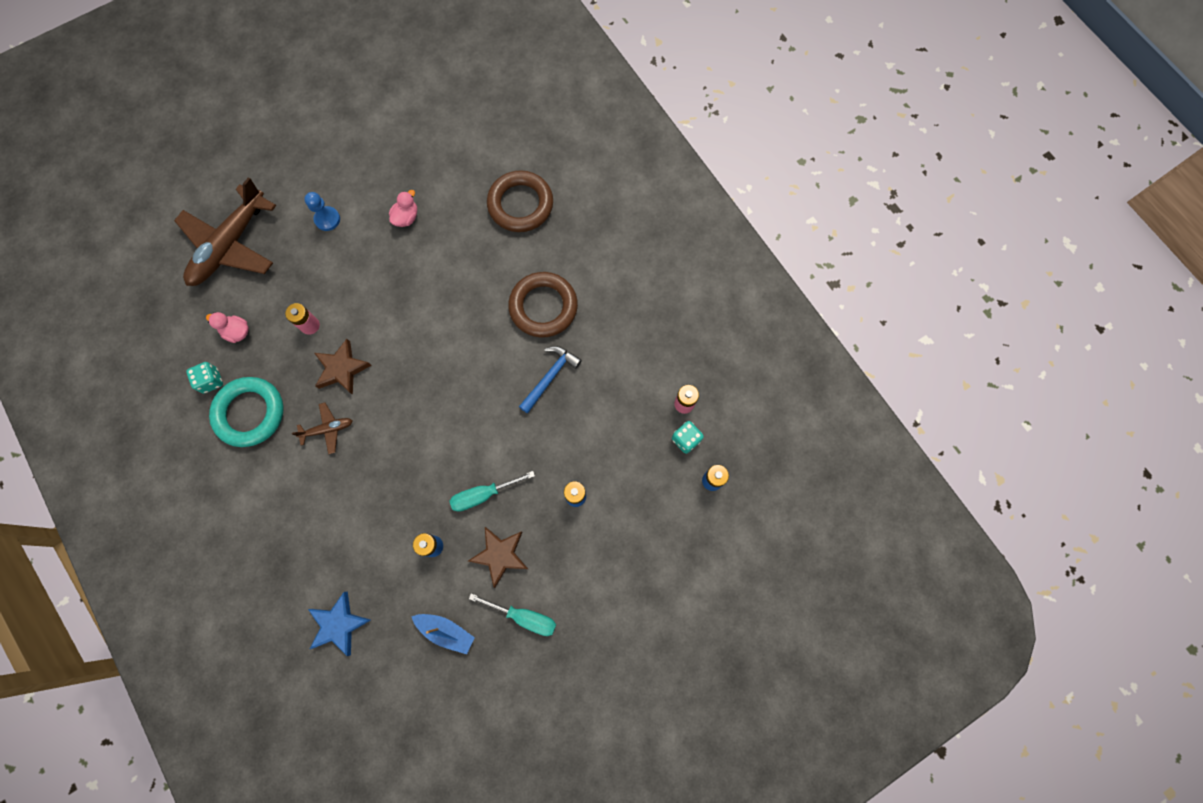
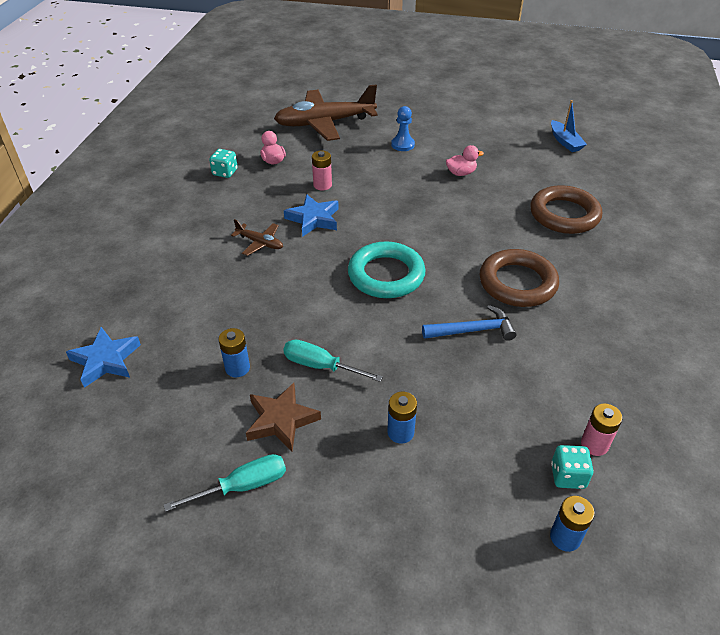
camera: 45 degrees right, 30 degrees down
(250, 413) = (224, 202): turquoise ring -> turquoise ring (386, 275)
(342, 369) = (313, 219): brown star -> blue star
(446, 631) = (168, 437): blue boat -> blue boat (565, 142)
(523, 616) = (242, 486): turquoise screwdriver -> turquoise screwdriver turned 90 degrees counterclockwise

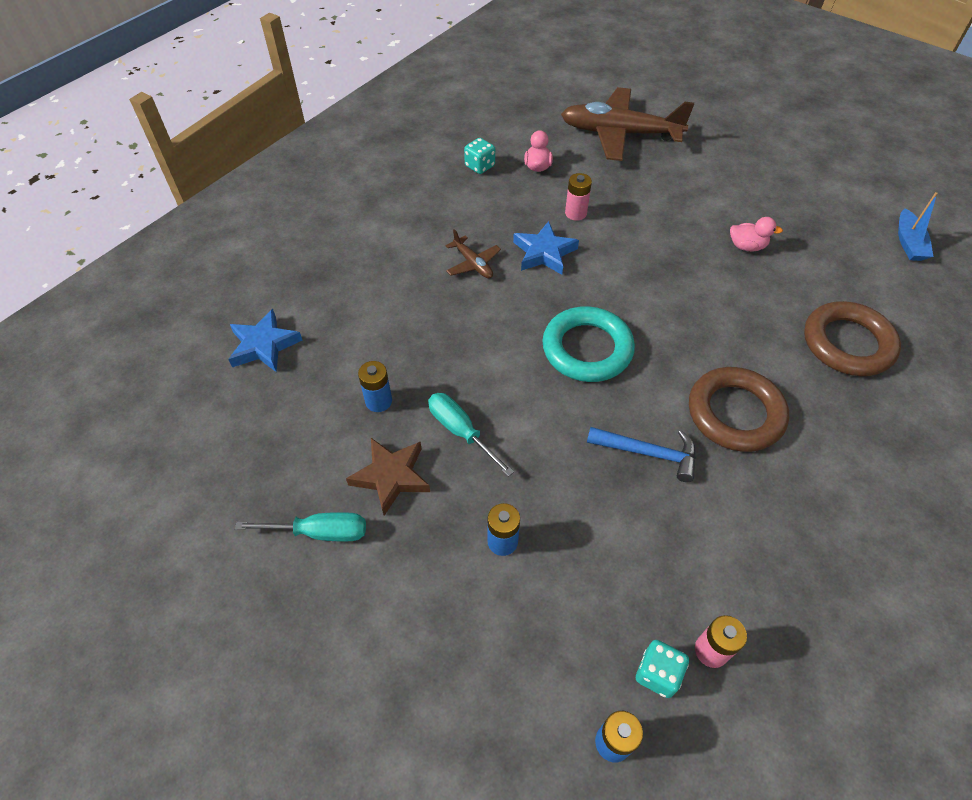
camera: 25 degrees right, 10 degrees up
(402, 145) = (696, 188): blue pawn -> none

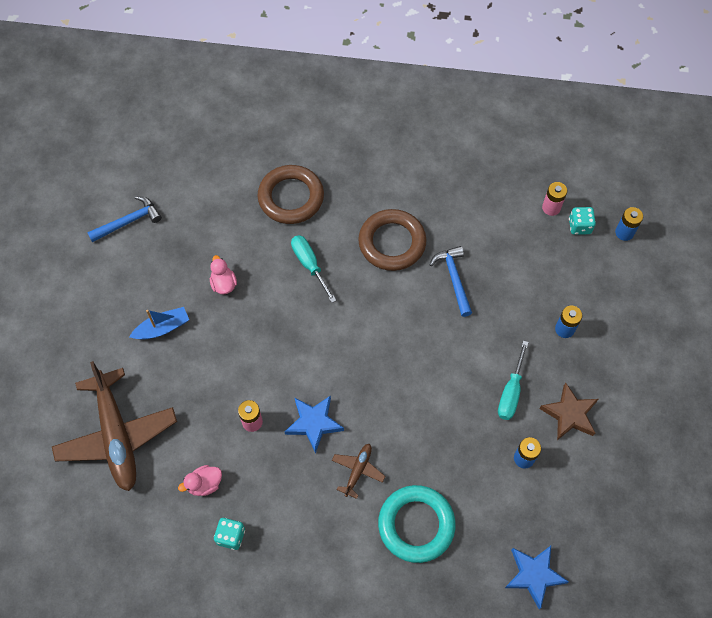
camera: 120 degrees left, 10 degrees up
(319, 532) = (631, 431): turquoise screwdriver -> turquoise screwdriver (310, 265)
(587, 349) = (393, 348): turquoise ring -> turquoise ring (416, 525)
(860, 205) = (128, 221): none -> blue hammer
(908, 243) = (160, 183): blue boat -> blue boat (162, 328)

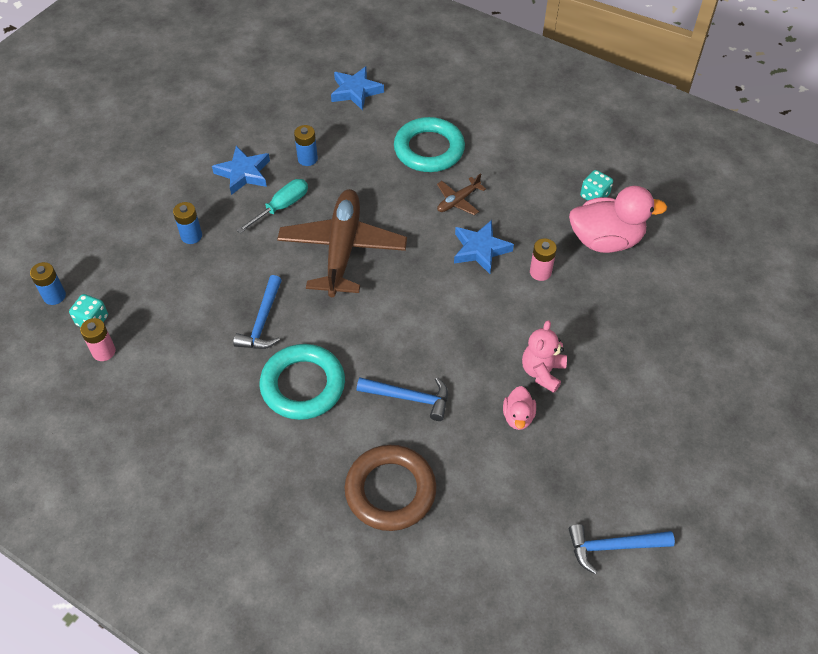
camera: 155 degrees left, 10 degrees down
(117, 435) = (683, 310): brown plane -> brown plane (342, 249)
(162, 328) = (606, 396): blue boat -> none
(204, 484) = (605, 240): pink duck -> pink duck, size x2.04
(218, 327) = (542, 372): none -> pink teddy bear
(310, 265) = (409, 398): turquoise screwdriver -> blue hammer
(392, 243) = (303, 385): brown ring -> turquoise ring
(570, 414) = (243, 173): brown star -> blue star

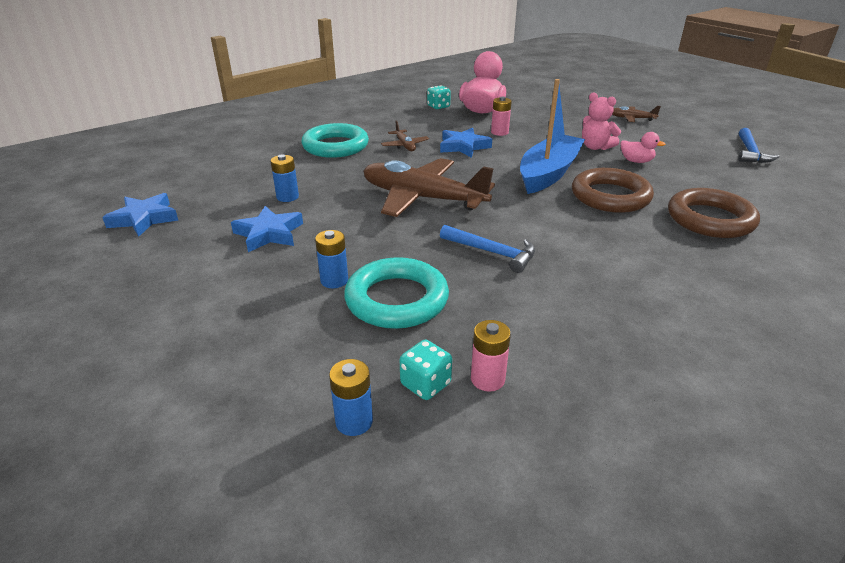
camera: 70 degrees left, 20 degrees down
(281, 207) = (340, 220): turquoise screwdriver -> none
(303, 385) = (584, 242): turquoise ring -> turquoise ring (397, 299)
(355, 91) = (225, 162): blue star -> blue star (144, 218)
(409, 398) = (610, 196): blue hammer -> brown ring
(444, 337) = (548, 173): none -> blue boat
(671, 404) = (631, 118): none -> brown plane

